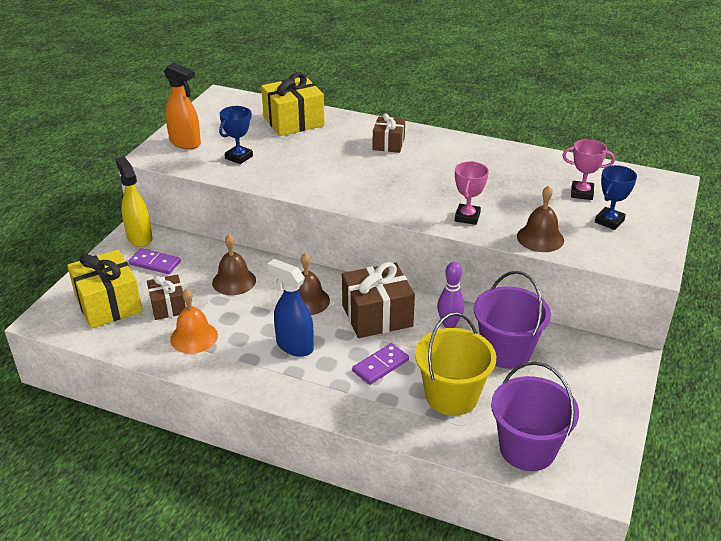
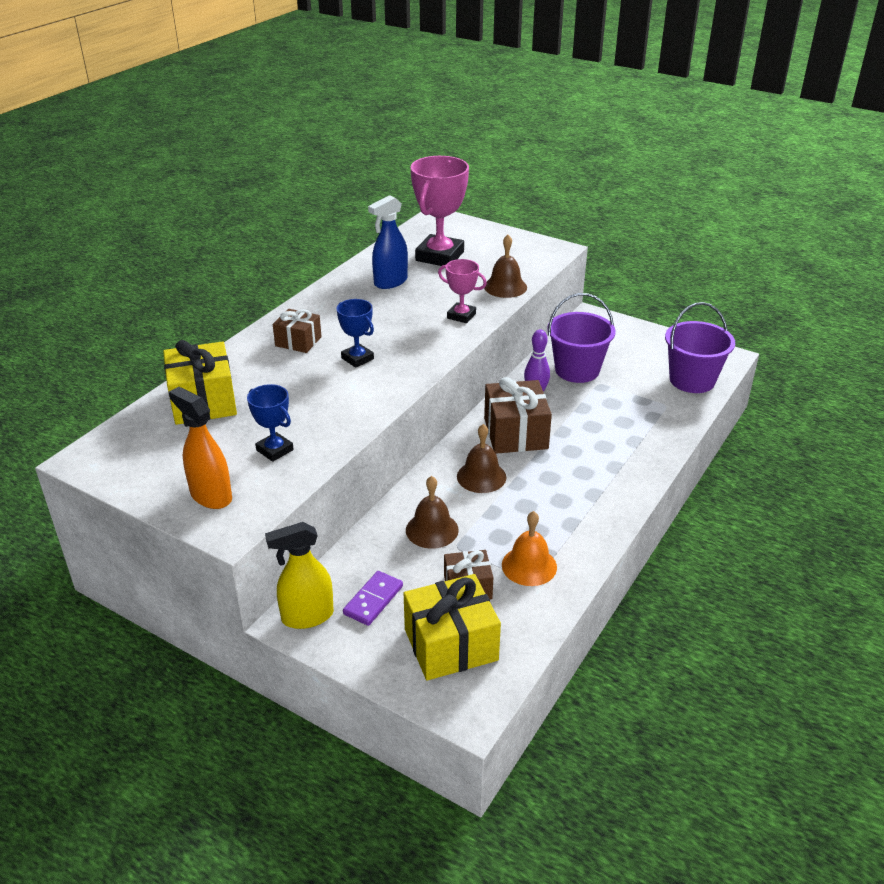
camera: 80 degrees left, 0 degrees up
(185, 143) = (211, 496): orange spray bottle -> orange spray bottle turned 90 degrees counterclockwise
(294, 346) = (554, 491): blue spray bottle -> blue spray bottle (390, 282)
(380, 365) = (589, 440): purple domino -> none
(451, 396) = (632, 406): yellow bucket -> none
(582, 193) = (439, 256): pink trophy -> pink trophy, size x1.88
(609, 221) = (488, 253): blue trophy -> blue trophy (357, 358)

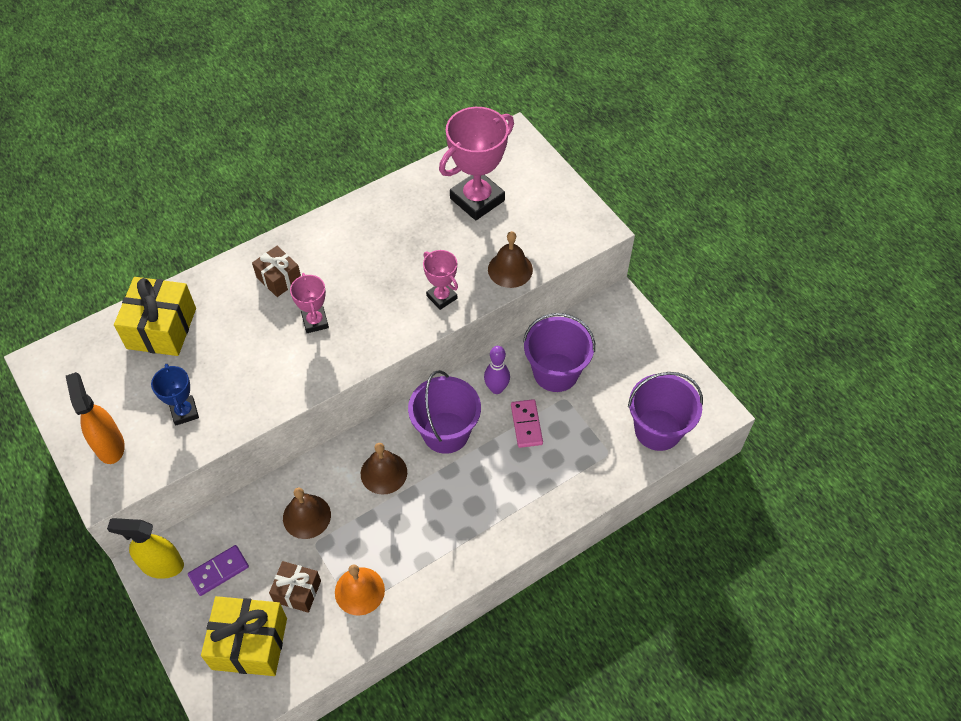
camera: 25 degrees right, 20 degrees up
(357, 358) = (315, 322): blue trophy -> pink trophy
(390, 282) = (407, 223): blue spray bottle -> none
(515, 433) = (446, 432): brown gift -> purple bucket
(581, 408) = (526, 424): none -> pink domino

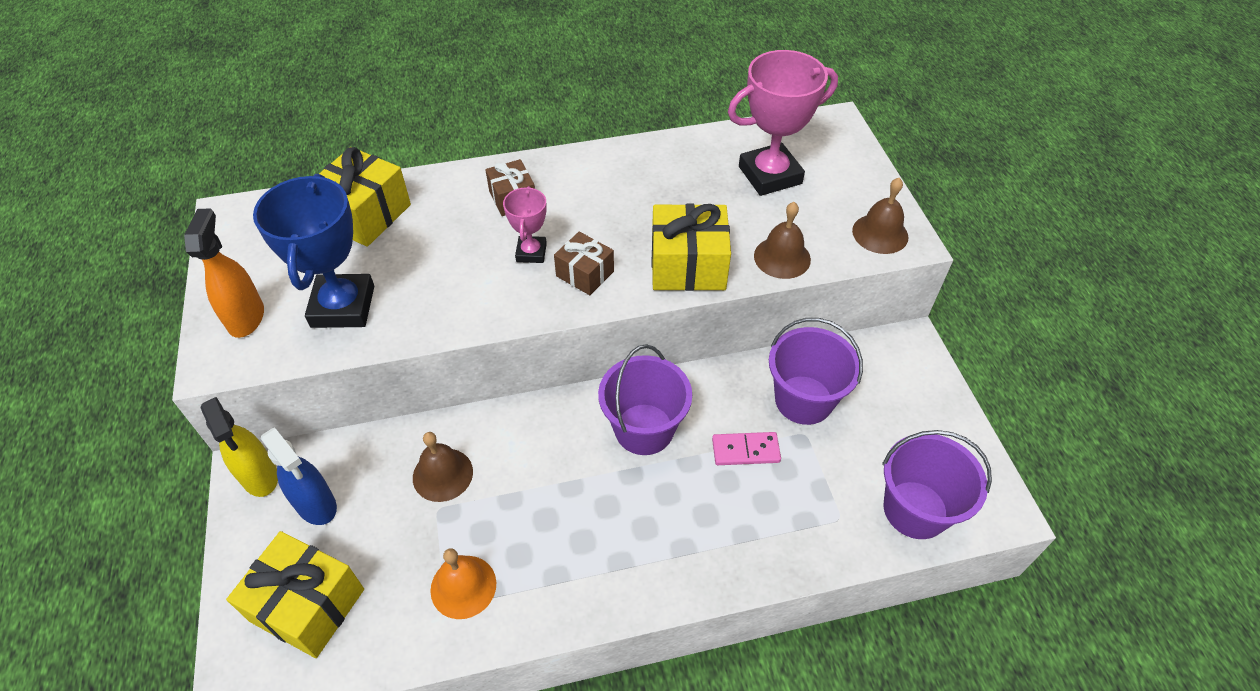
camera: 20 degrees right, 5 degrees down
(162, 565) = (260, 476): yellow spray bottle -> yellow spray bottle turned 150 degrees counterclockwise
(184, 412) = (343, 306): blue trophy -> blue trophy, size x1.88
(219, 571) = (316, 505): purple domino -> blue spray bottle
(297, 591) = (391, 560): brown gift -> brown gift (585, 274)
(383, 473) = (552, 453): brown bell -> brown bell (880, 233)
(442, 297) = (688, 265): pink trophy -> yellow gift
(496, 388) = (724, 397): purple bowling pin -> none
(526, 424) = (745, 450): pink domino -> pink domino turned 75 degrees clockwise

